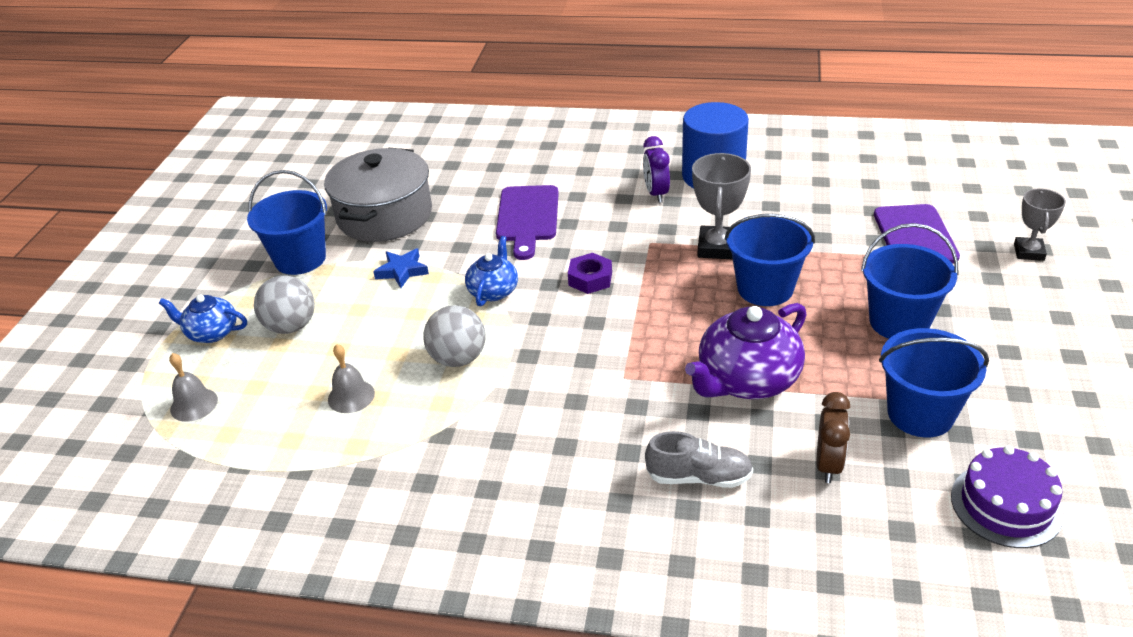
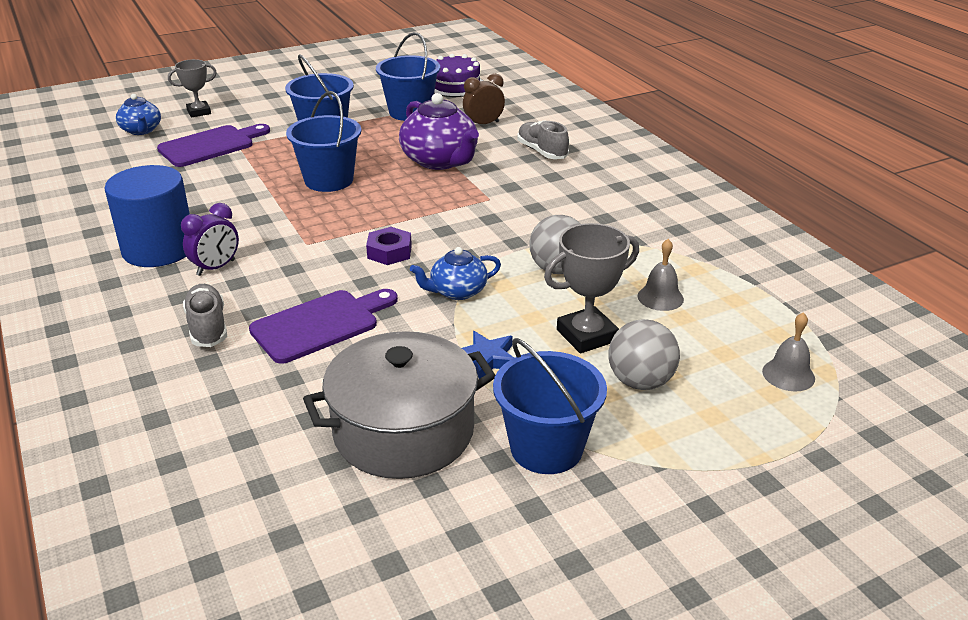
camera: 130 degrees left, 5 degrees down
(211, 332) = (716, 432): blue teapot -> blue teapot (141, 130)
(578, 175) = (207, 327): none -> grey shoe
(717, 247) = (288, 212): grey trophy -> grey trophy (587, 335)
(747, 380) = (440, 161): purple teapot -> purple teapot turned 45 degrees clockwise

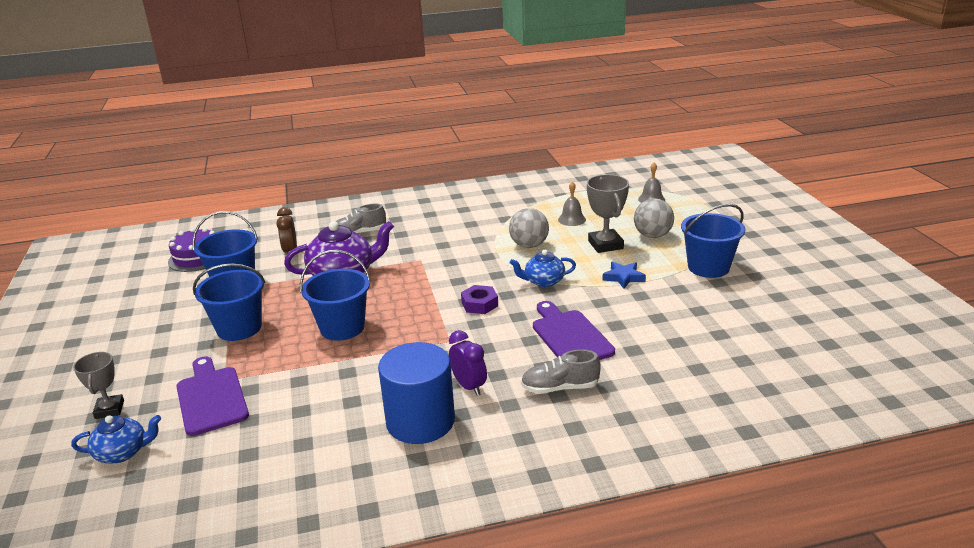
camera: 75 degrees left, 5 degrees down
(403, 431) = (692, 309): grey pot -> none
(457, 291) = (543, 281): blue teapot -> blue teapot turned 90 degrees clockwise

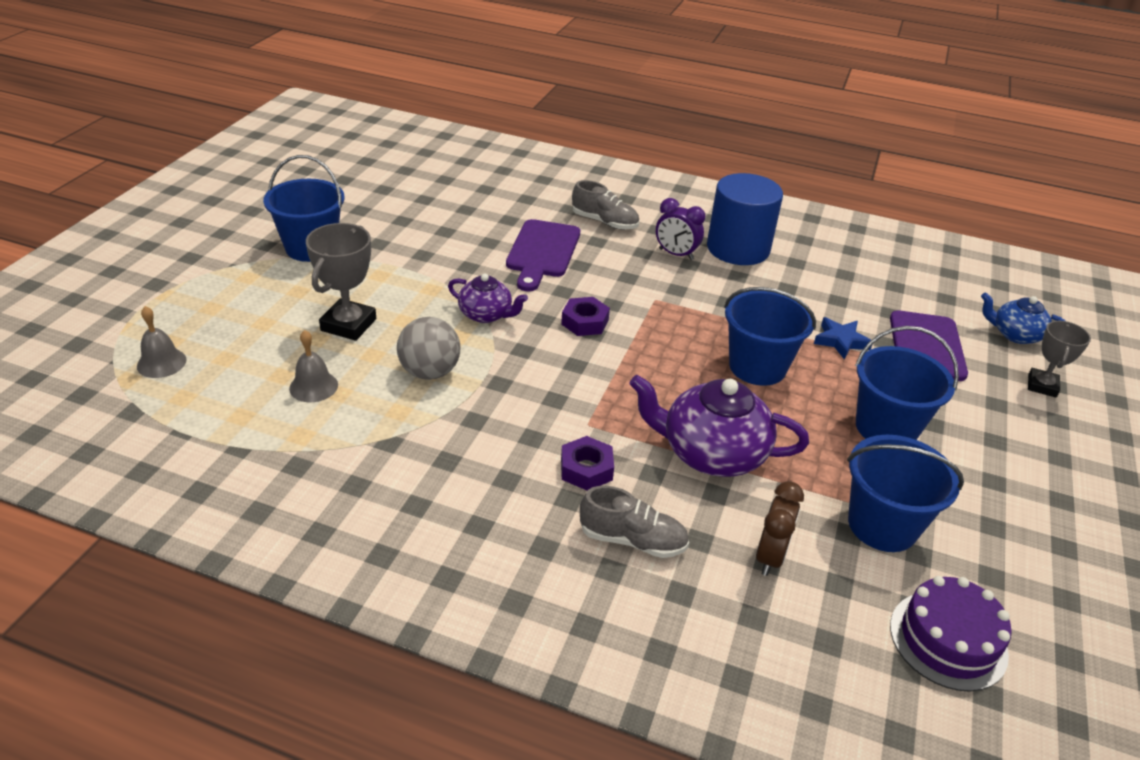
camera: 150 degrees left, 10 degrees up
(403, 245) = (586, 469): none -> purple nut
(469, 386) = (676, 254): purple clock -> purple clock turned 60 degrees counterclockwise
(543, 281) = (486, 314): blue teapot -> purple teapot
(623, 277) = (404, 278): blue star -> blue star (841, 341)
(652, 235) = (280, 308): grey ball -> none

